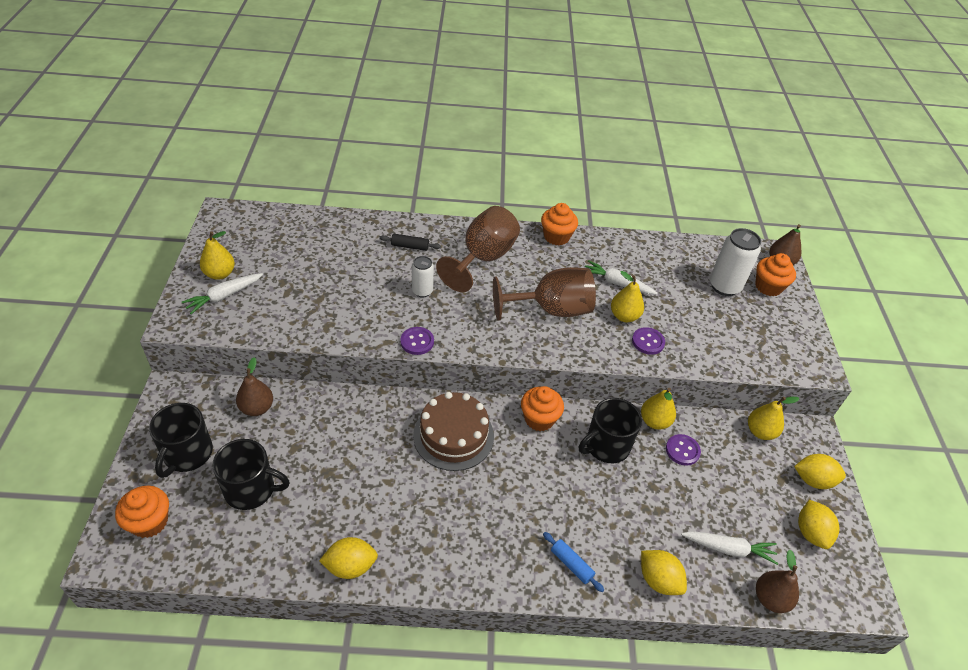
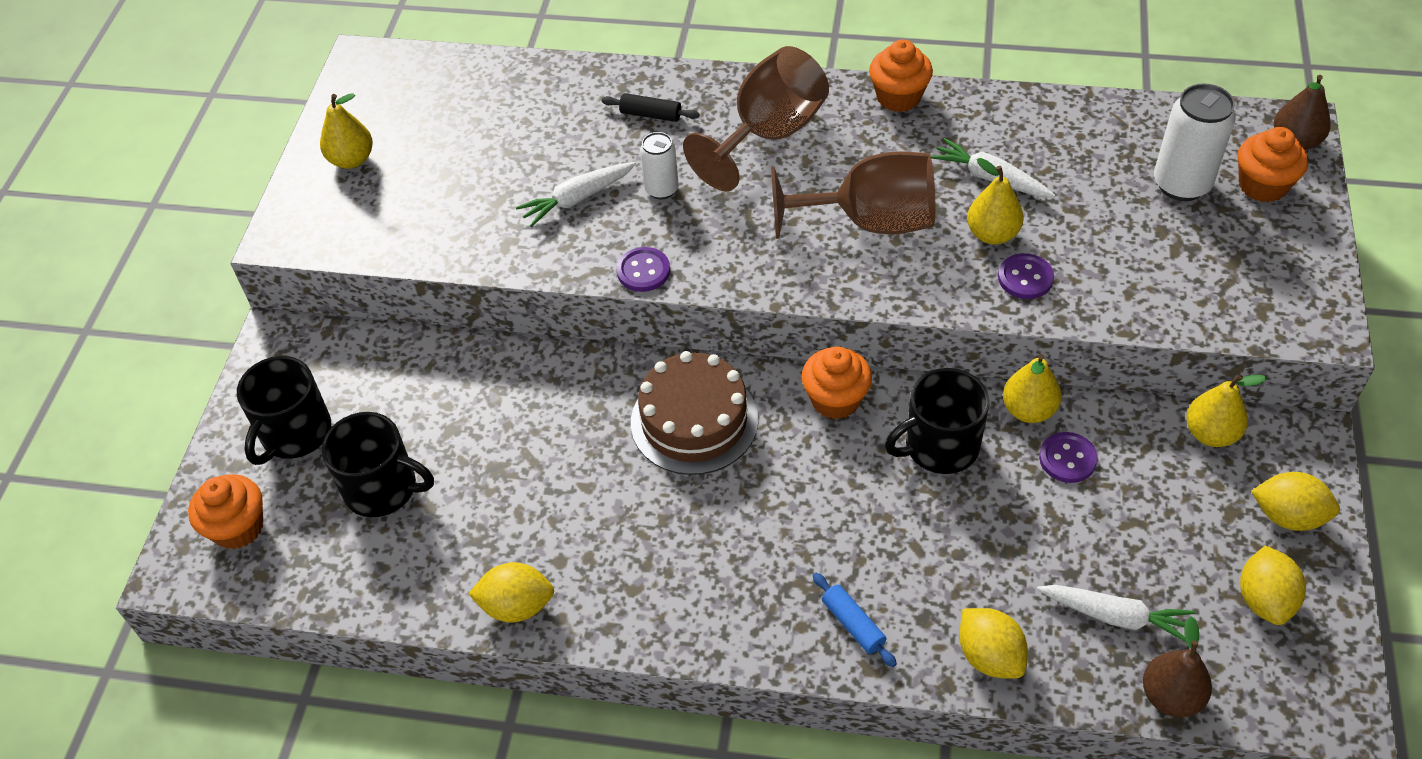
camera: 15 degrees right, 5 degrees up
(224, 296) = (355, 195): white carrot -> white carrot (577, 199)
(257, 408) = (399, 369): brown pear -> none

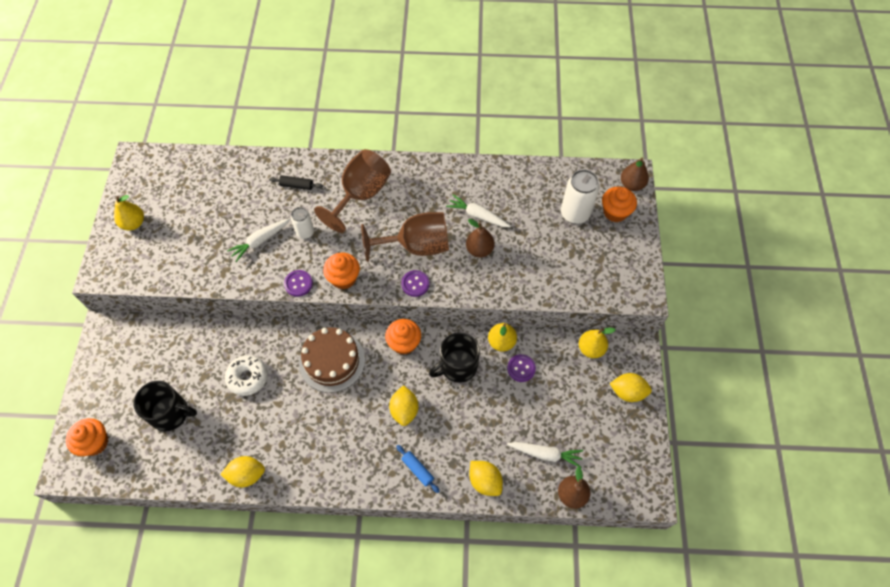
camera: 10 degrees left, 10 degrees up
(295, 433) = (120, 384): black mug -> none
(532, 438) = (247, 377): none -> white donut
(898, 97) = (429, 167): orange cupcake -> orange cupcake (344, 278)
(992, 234) = (479, 250): yellow pear -> brown pear
(1025, 278) = (496, 275): purple button -> purple button (415, 284)
(1264, 599) = (616, 438): yellow lemon -> yellow lemon (404, 410)

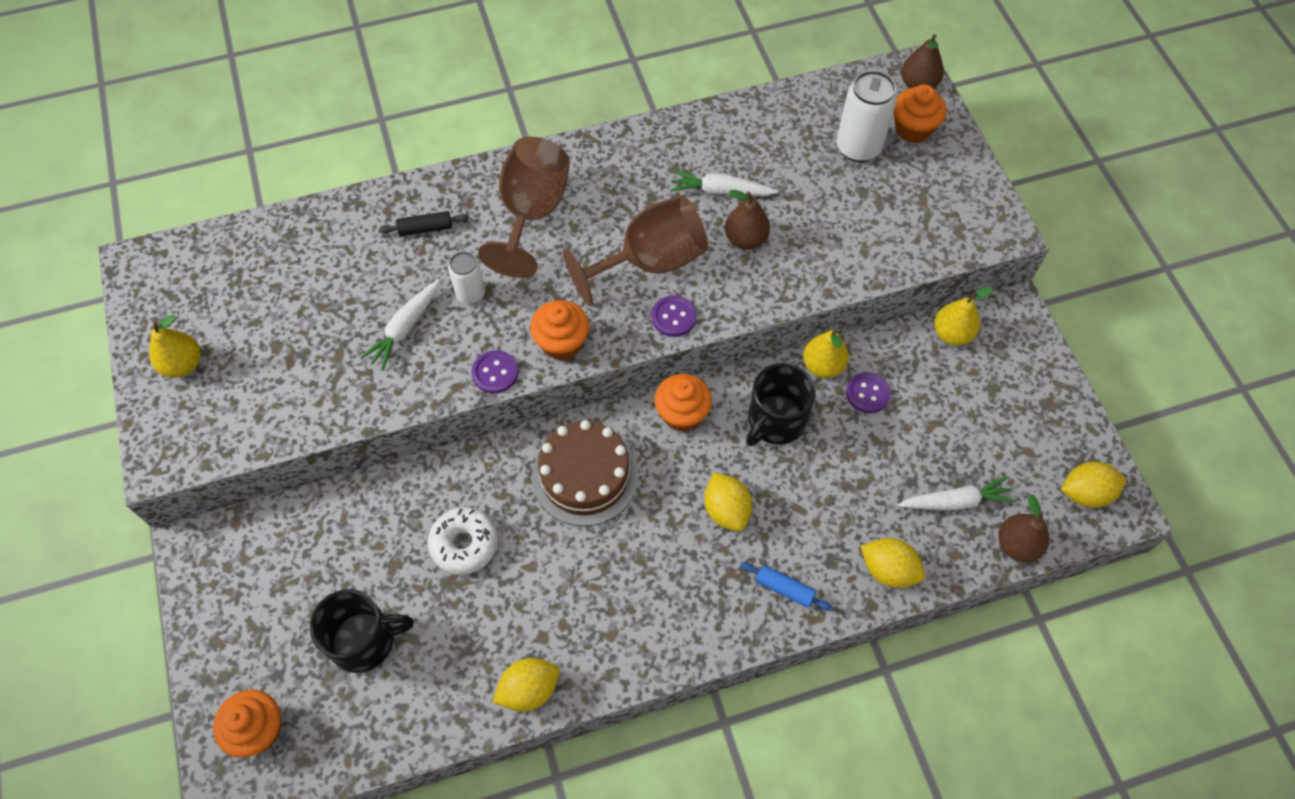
camera: 20 degrees left, 0 degrees up
(627, 392) = (1028, 377): yellow lemon -> yellow lemon (1085, 493)

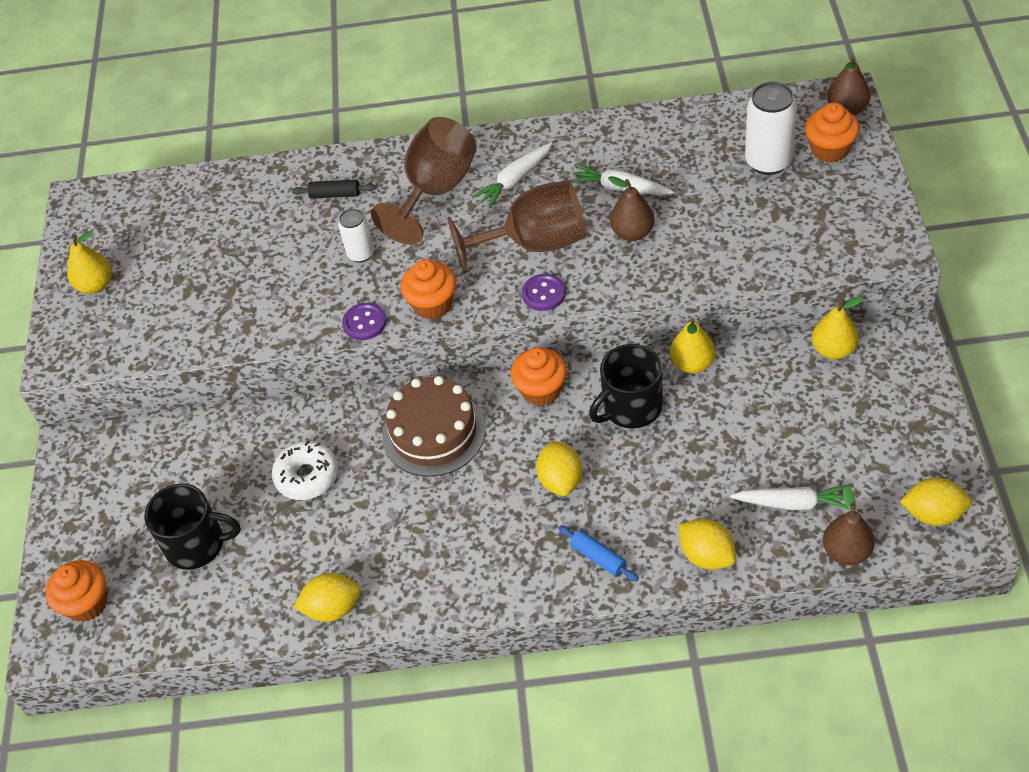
camera: 20 degrees right, 10 degrees down
(405, 328) = (294, 276): white carrot -> white carrot (514, 180)
(867, 393) = (730, 394): purple button -> none

